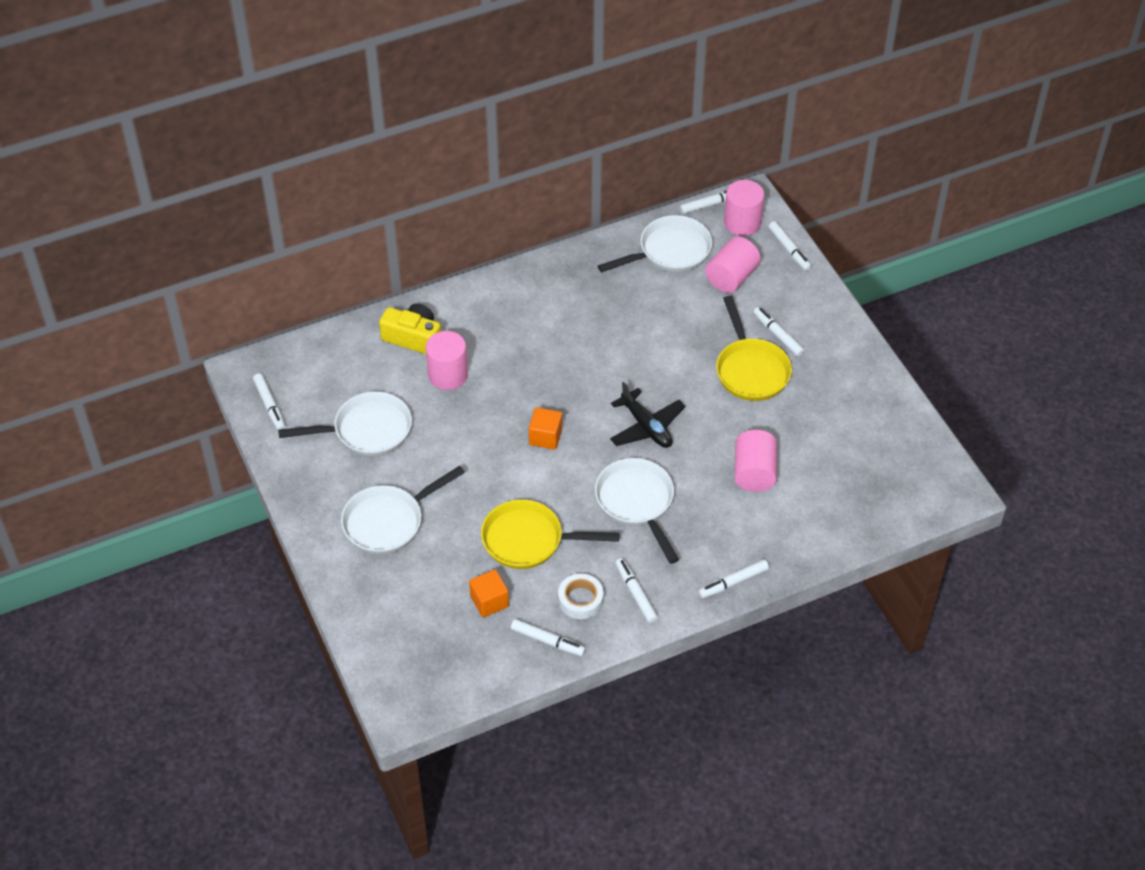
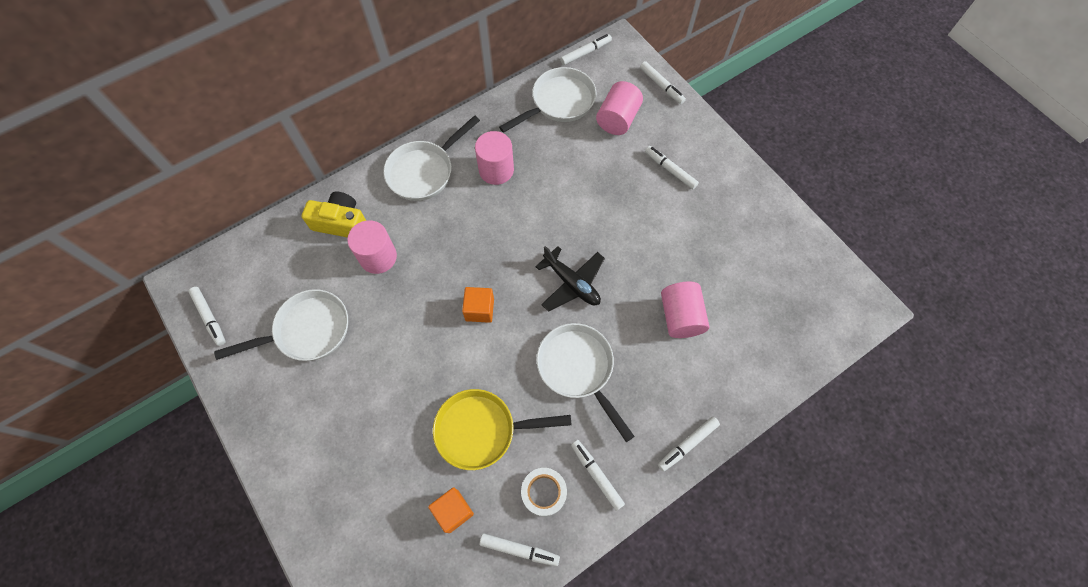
camera: 10 degrees left, 15 degrees up
(388, 522) = (340, 432): white pan -> white pan (424, 171)
(742, 223) = (616, 66): pink cylinder -> pink cylinder (496, 170)
(750, 370) = (654, 209): yellow pan -> none

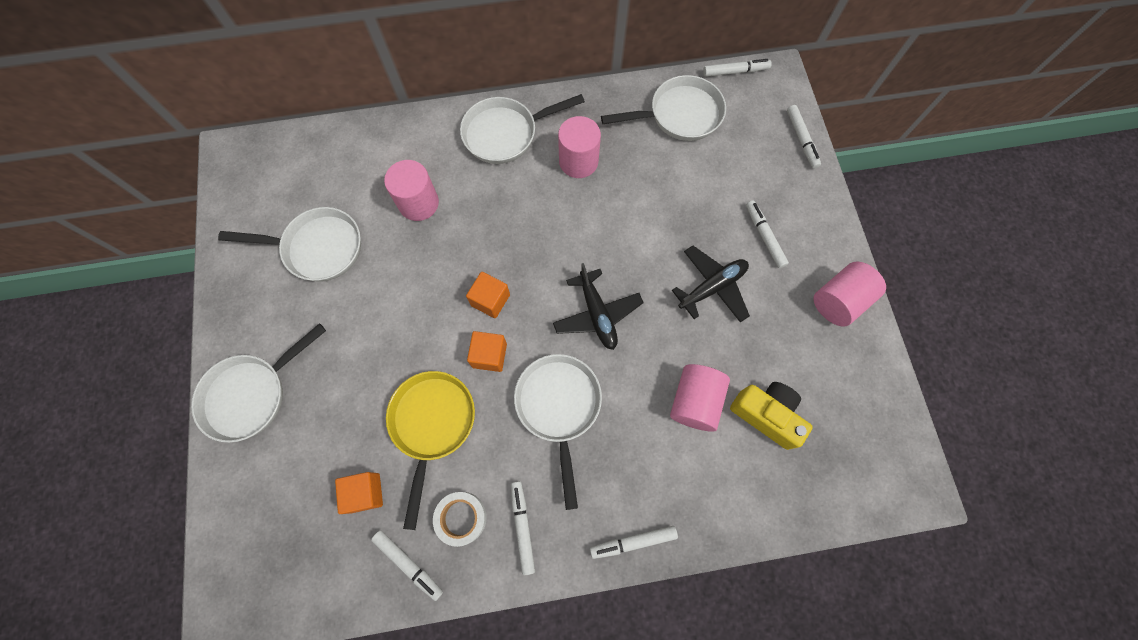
camera: 25 degrees right, 5 degrees up
(209, 317) = (238, 196): white marker -> none
(310, 478) = (251, 394): none -> white pan
(341, 223) = (400, 154): yellow camera -> yellow camera (766, 415)
(482, 430) = (432, 425): yellow pan -> yellow pan turned 75 degrees clockwise
(501, 353) = (489, 355): none -> orange cube
(617, 119) = (734, 157): pink cylinder -> pink cylinder (838, 301)
(650, 224) = (712, 287): none -> black plane

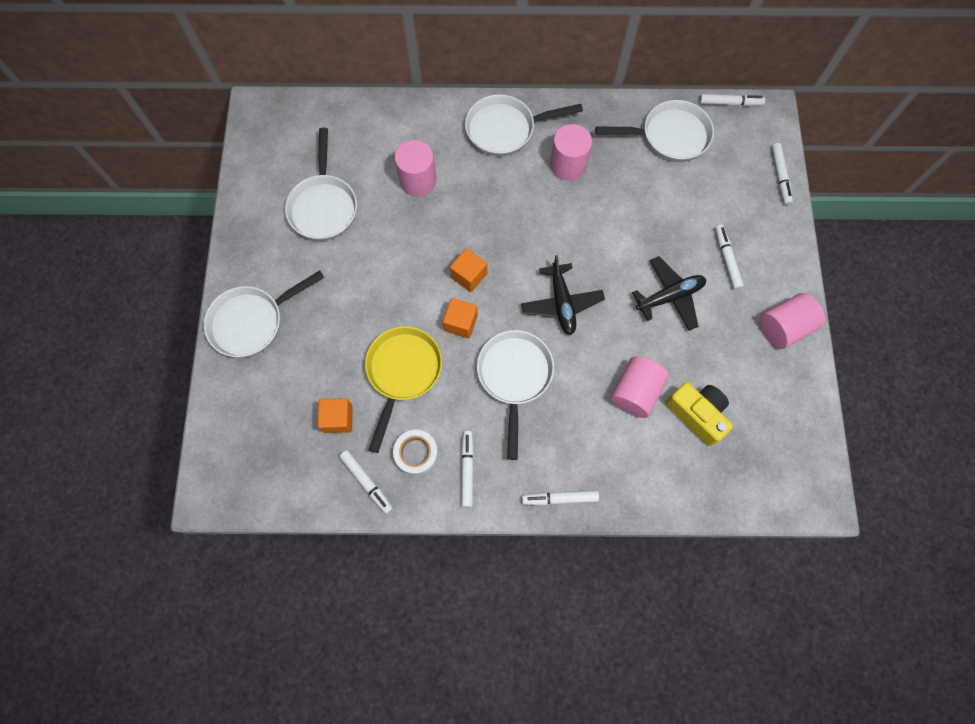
camera: 10 degrees right, 0 degrees up
(318, 248) = (324, 206): white pan -> white pan turned 75 degrees clockwise

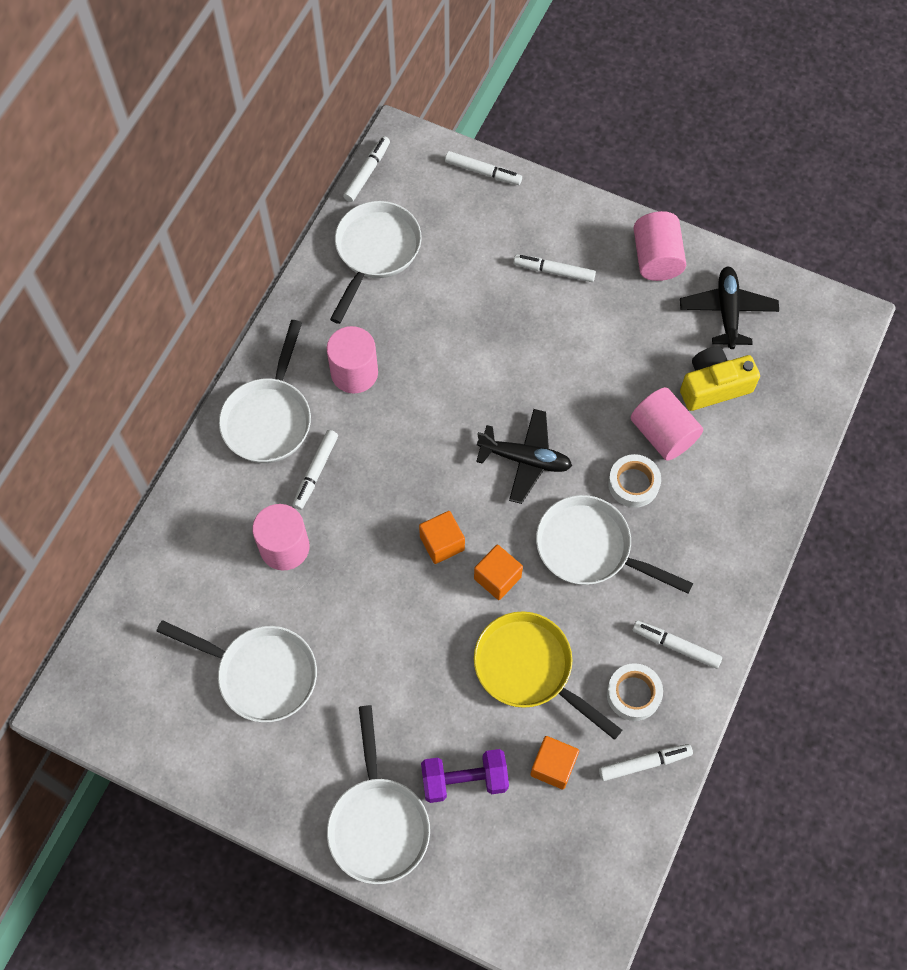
camera: 65 degrees left, 5 degrees down
(304, 363) = (464, 780): none -> purple dumbbell
(560, 498) = (747, 564): white marker -> white marker (315, 472)
(582, 387) = (633, 483): none -> white tape
(670, 296) = (570, 347): black plane -> black plane (727, 311)

